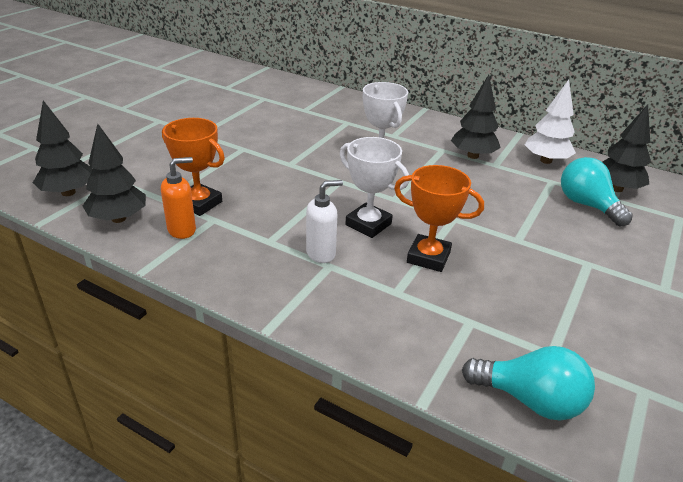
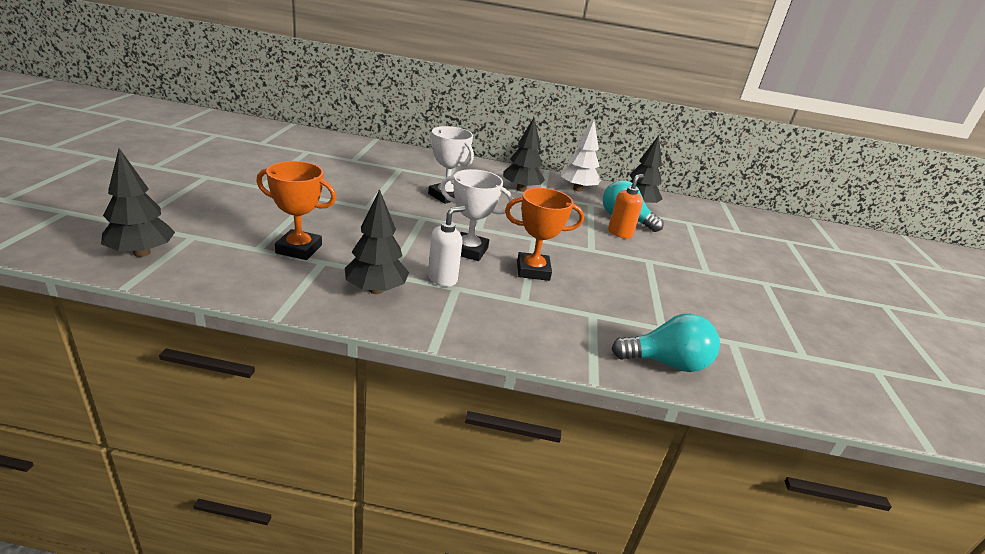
camera: 25 degrees left, 5 degrees down
(119, 218) = (219, 272): black tree -> black tree (376, 289)
(182, 230) = (296, 275): orange soap dispenser -> orange soap dispenser (620, 233)

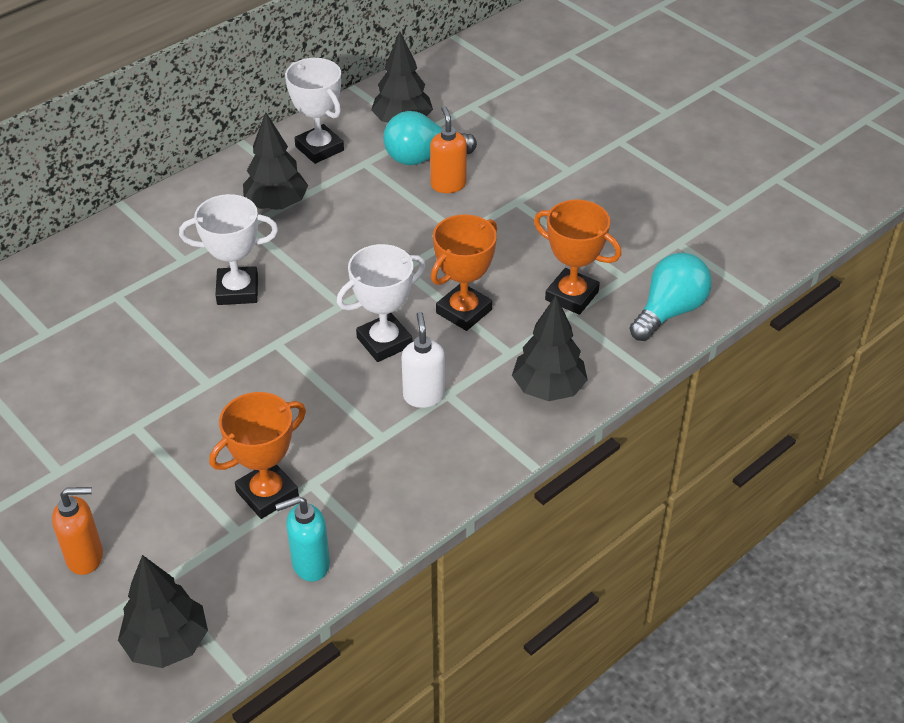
camera: 45 degrees left, 15 degrees up
(199, 210) = (85, 557): none -> orange soap dispenser
(249, 282) = (310, 564): none -> turquoise soap dispenser
(376, 289) = (403, 462): black tree -> black tree (548, 388)
(577, 189) = (319, 148): white tree -> white trophy
(609, 310) = (571, 296): none -> orange trophy

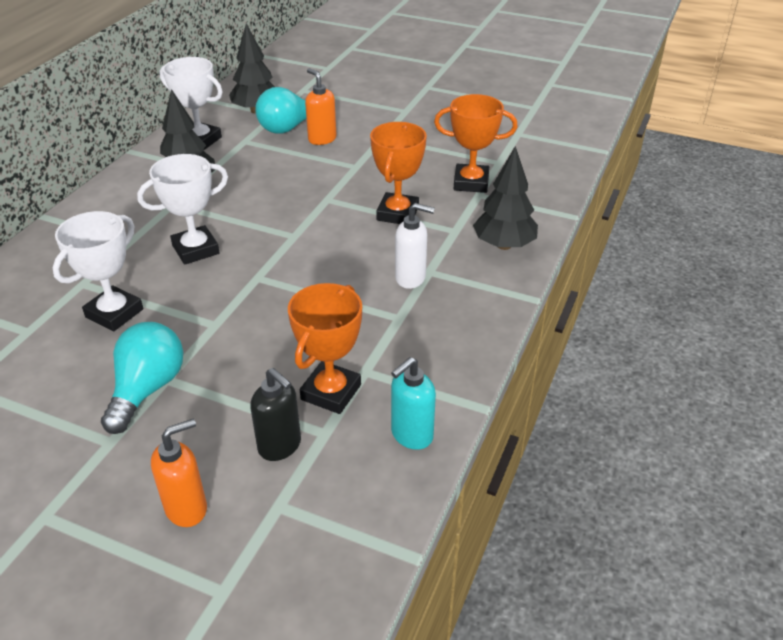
camera: 25 degrees left, 5 degrees down
(167, 644) = (324, 556): black tree -> none
(192, 530) = (280, 446): none -> black soap dispenser
(384, 342) = (350, 251): white trophy -> white trophy (114, 313)
(423, 396) = (411, 278): white soap dispenser -> white soap dispenser turned 135 degrees clockwise
(669, 311) = (548, 174): turquoise light bulb -> turquoise light bulb (147, 389)

